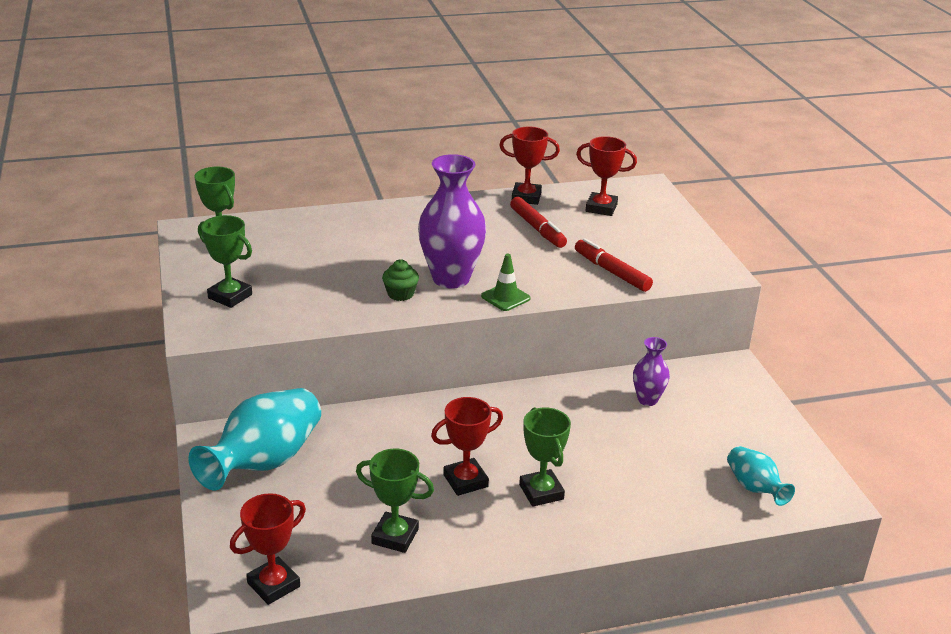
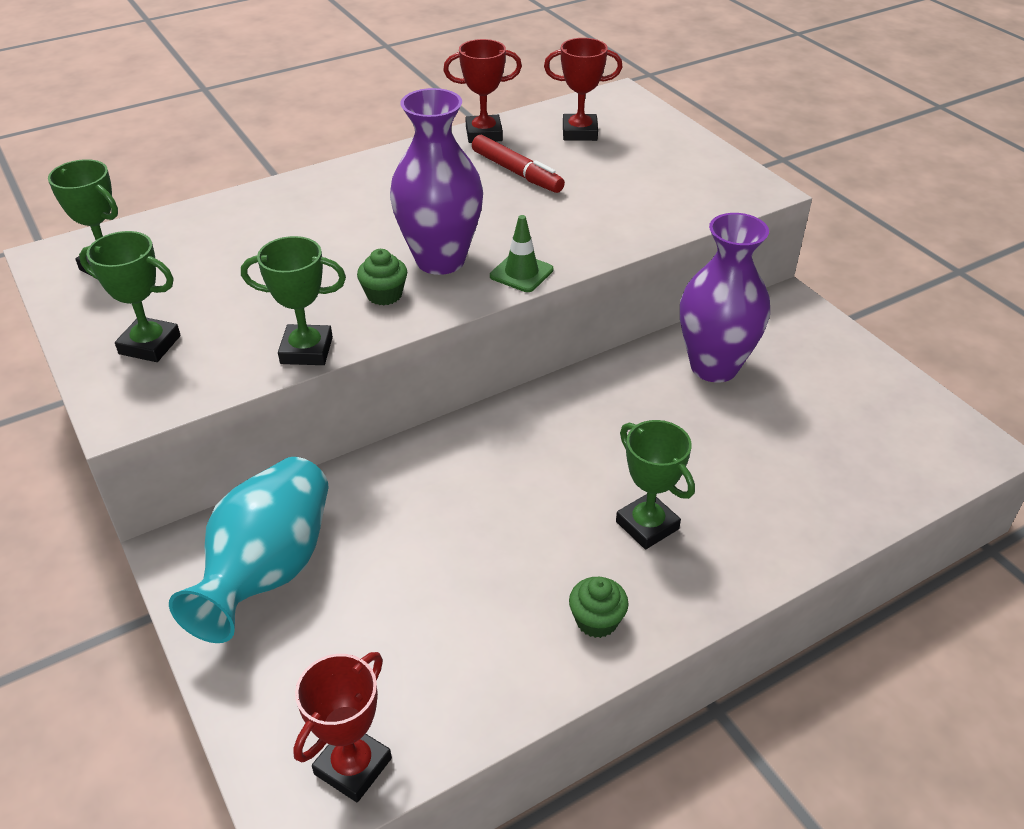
camera: 15 degrees left, 10 degrees up
(395, 536) = (490, 641): green trophy -> green trophy (306, 350)
(465, 481) = (546, 533): red trophy -> none
(475, 541) = (596, 620): none -> green cupcake
(611, 272) = (633, 213): red marker -> none
(647, 400) = (714, 367): purple vase -> purple vase, size x1.89
(754, 488) = (890, 457): turquoise vase -> none

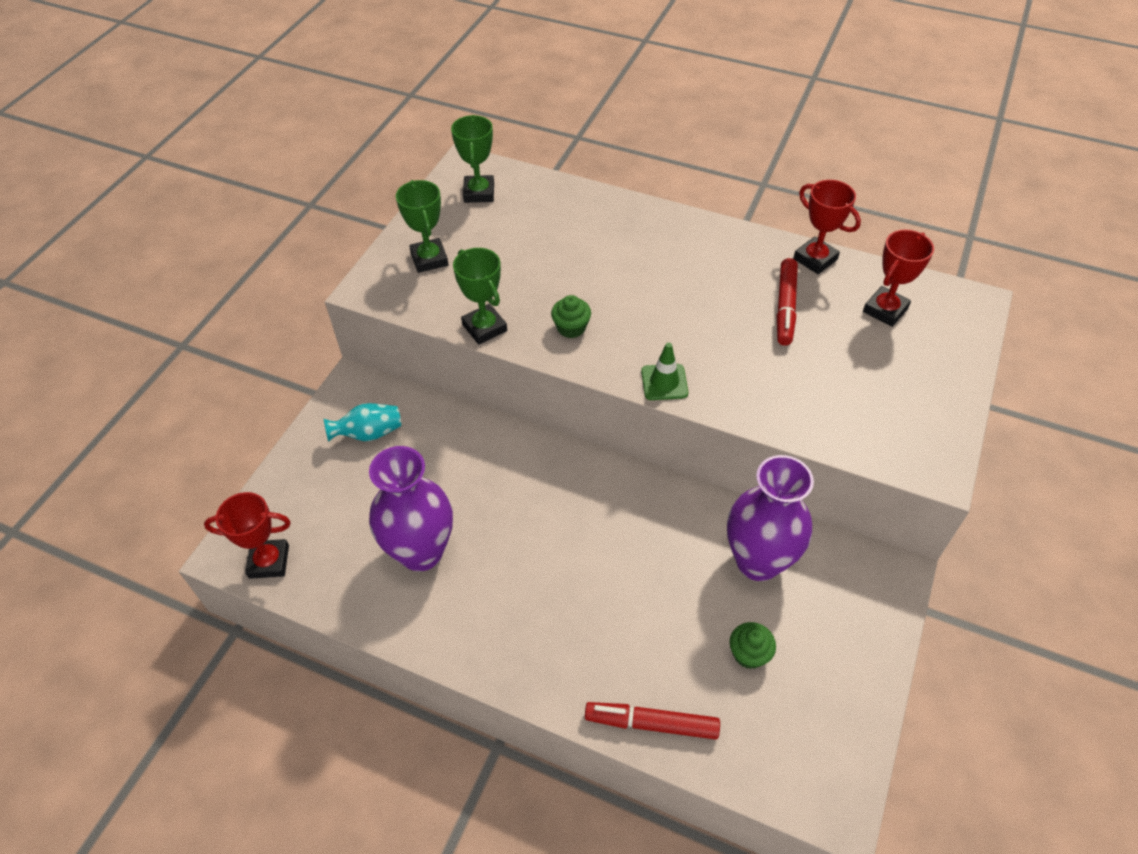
camera: 55 degrees right, 10 degrees up
(268, 571) = (369, 433): turquoise vase -> turquoise vase, size x0.53
(440, 260) = (635, 332): purple vase -> purple vase (421, 552)
(579, 132) = (885, 310): red trophy -> red trophy turned 75 degrees clockwise
(596, 620) = (450, 622): green cupcake -> green cupcake (749, 654)
(647, 525) = (554, 606): green trophy -> none
(829, 521) = (651, 723): none -> red marker

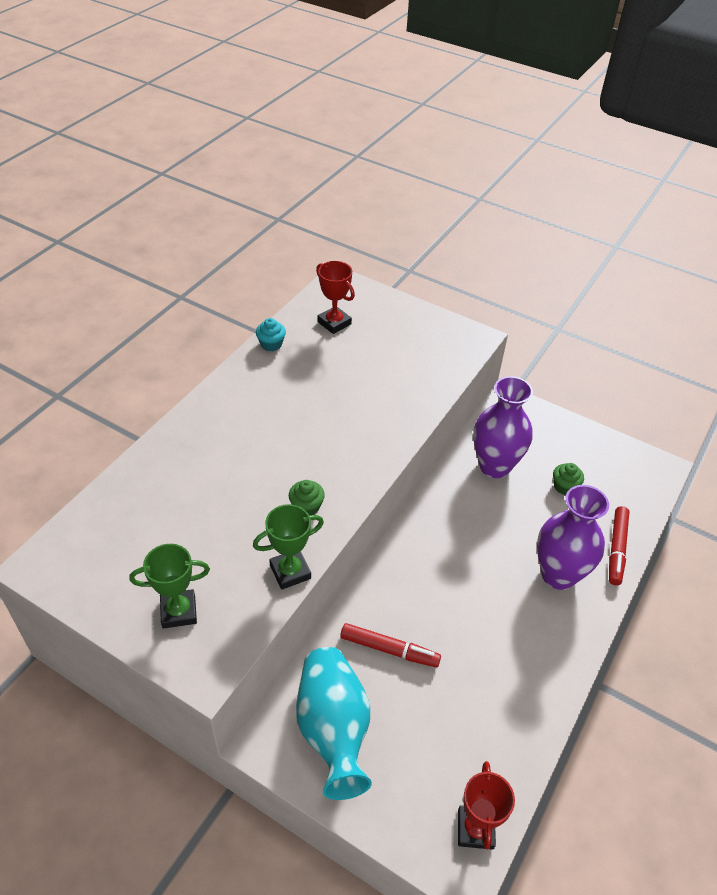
camera: 85 degrees left, 5 degrees down
(369, 433) = (333, 729): turquoise vase -> turquoise vase, size x1.89
(421, 552) = (473, 688): purple vase -> purple vase (558, 575)
(479, 193) = (90, 558): green trophy -> none
(664, 382) = (380, 456): green traffic cone -> none
(785, 307) = (318, 372): red marker -> red marker (389, 649)
(815, 259) = (271, 344): red trophy -> turquoise cupcake

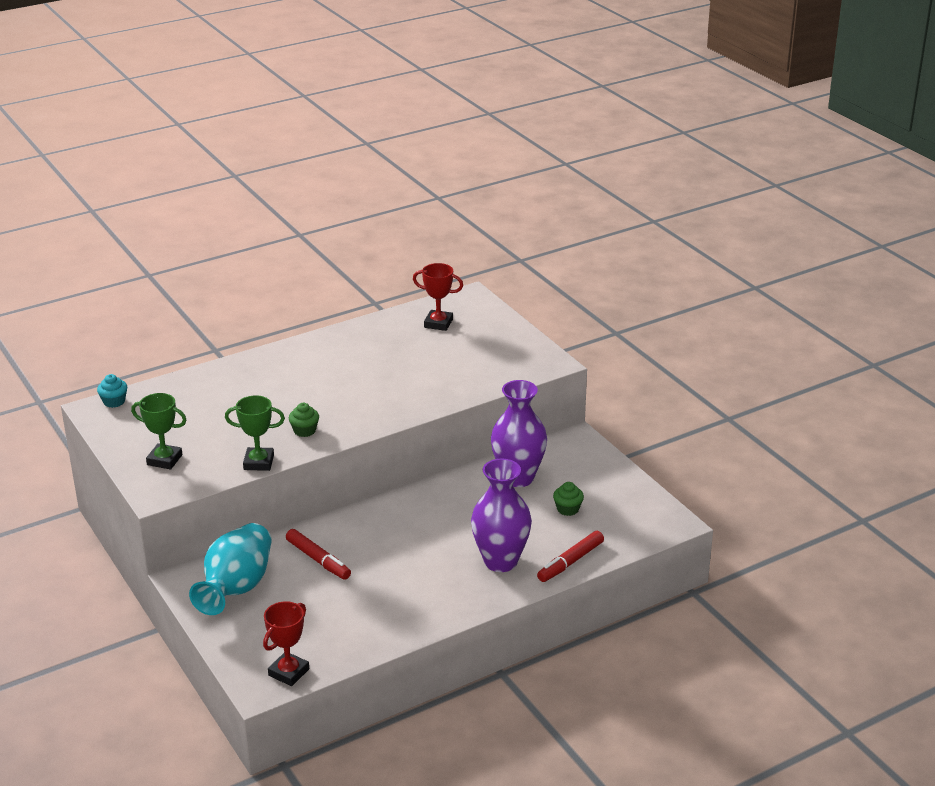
camera: 30 degrees right, 15 degrees down
(271, 344) = (372, 325): turquoise cupcake -> turquoise cupcake (114, 401)
(334, 323) = (438, 323): red trophy -> red trophy turned 60 degrees counterclockwise

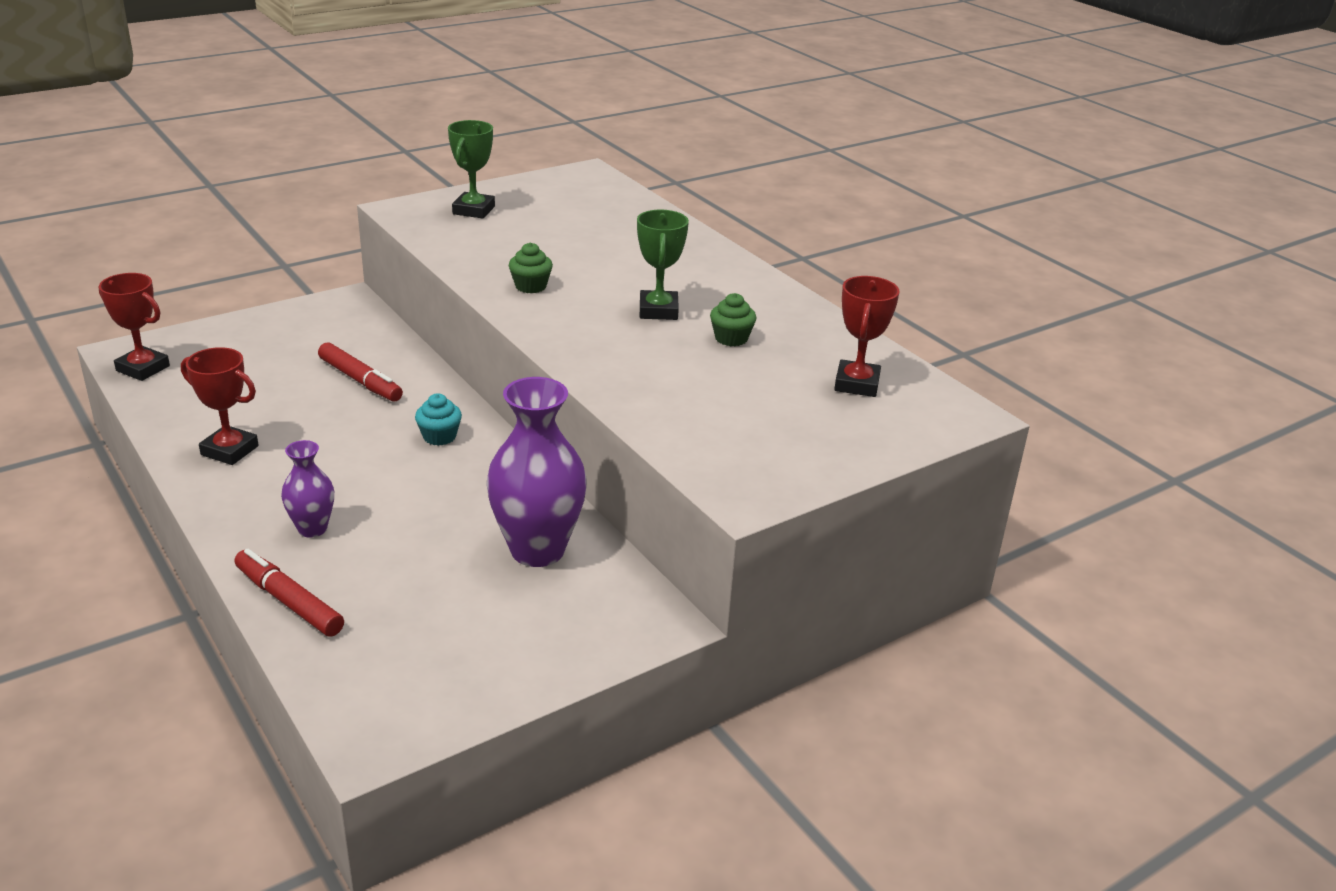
camera: 85 degrees right, 0 degrees up
(114, 401) = (603, 180): turquoise cupcake -> turquoise cupcake (439, 436)
(236, 588) = (319, 331): turquoise vase -> none
(258, 462) = (458, 260): green trophy -> green trophy (658, 310)
(318, 560) = (360, 380): red marker -> red marker turned 90 degrees counterclockwise
(411, 608) = (229, 450): none -> red trophy
(500, 561) = (312, 529): purple vase -> purple vase, size x0.53
(568, 509) = (439, 603): green cupcake -> green cupcake (731, 338)

